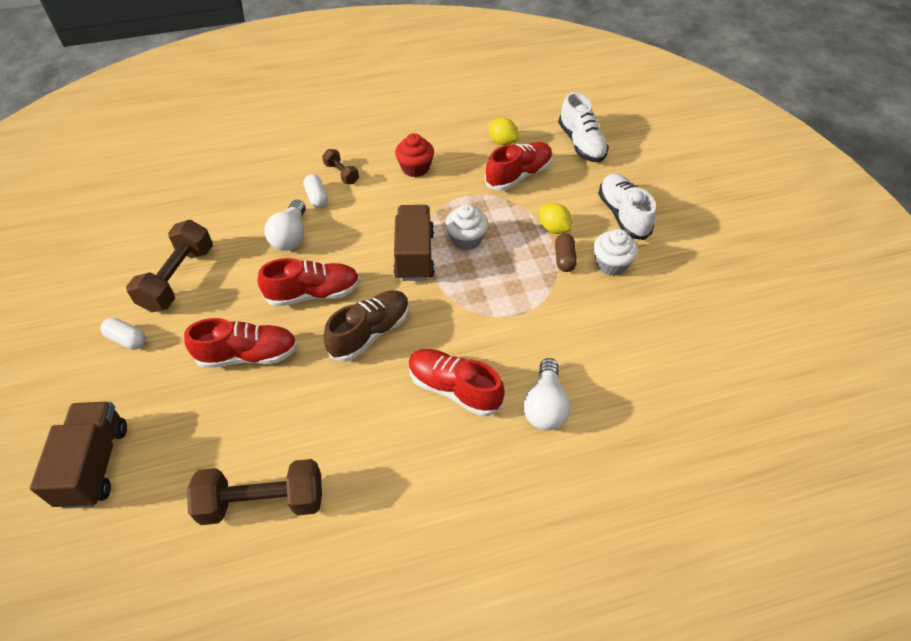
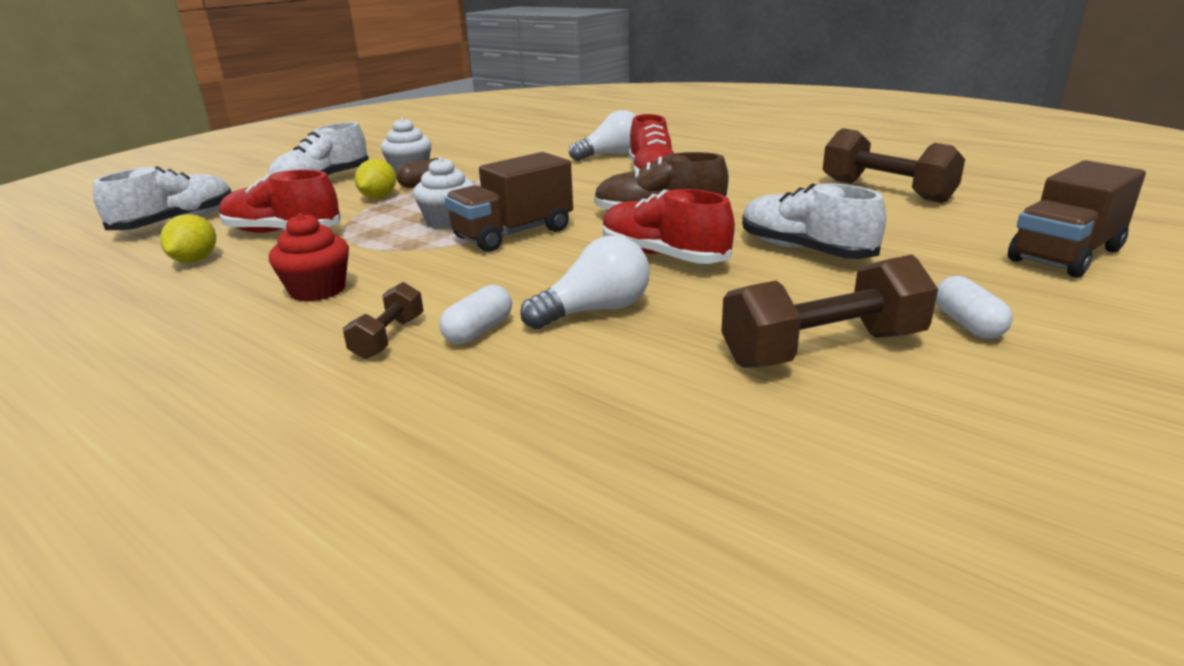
camera: 125 degrees left, 25 degrees down
(248, 355) = (804, 250): red shoe -> white shoe

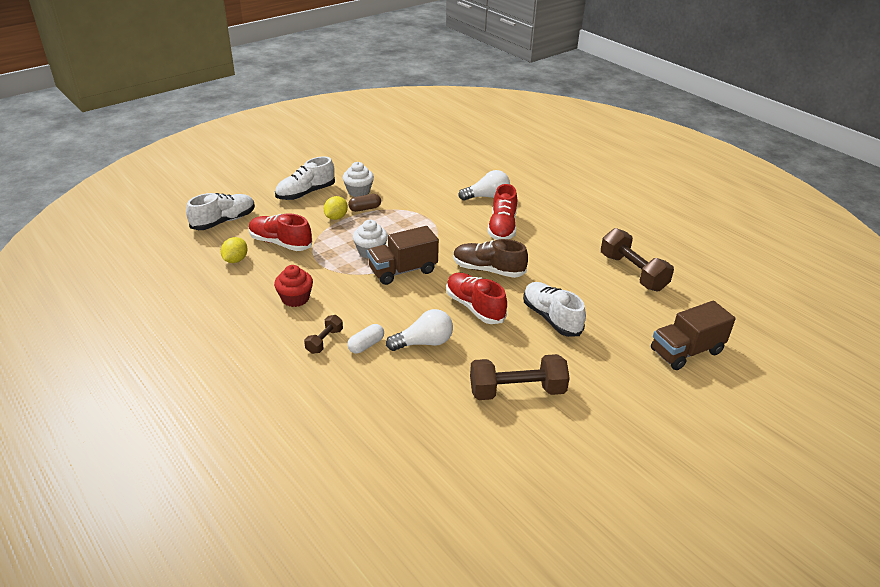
camera: 10 degrees right, 10 degrees up
(967, 324) = (594, 390): white capsule -> none

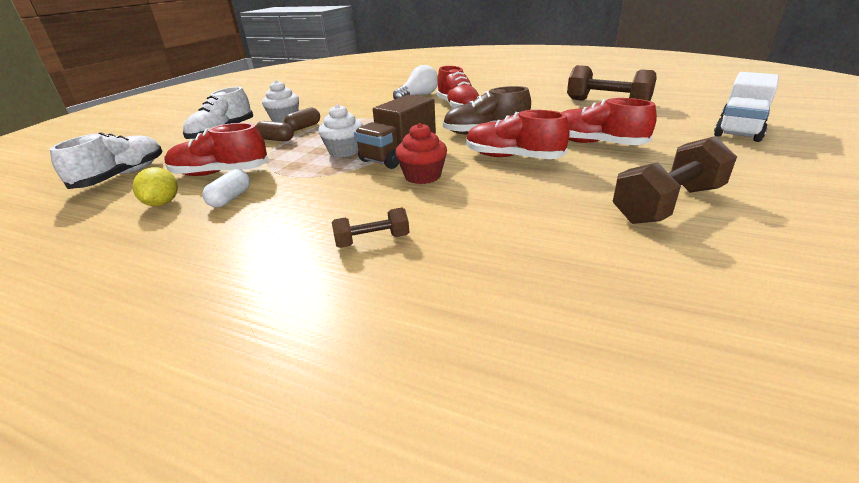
camera: 25 degrees left, 5 degrees down
(295, 298) = (286, 213): red cupcake -> red cupcake (422, 176)
(324, 341) = (372, 241): brown dumbbell -> brown dumbbell turned 75 degrees clockwise
(336, 217) = (276, 139): yellow lemon -> brown capsule
(366, 345) = (435, 225): white capsule -> white capsule (230, 198)
(424, 343) = (502, 200): white light bulb -> none
(551, 318) = (596, 143): white shoe -> red shoe
(686, 351) = (739, 130): brown truck -> white truck

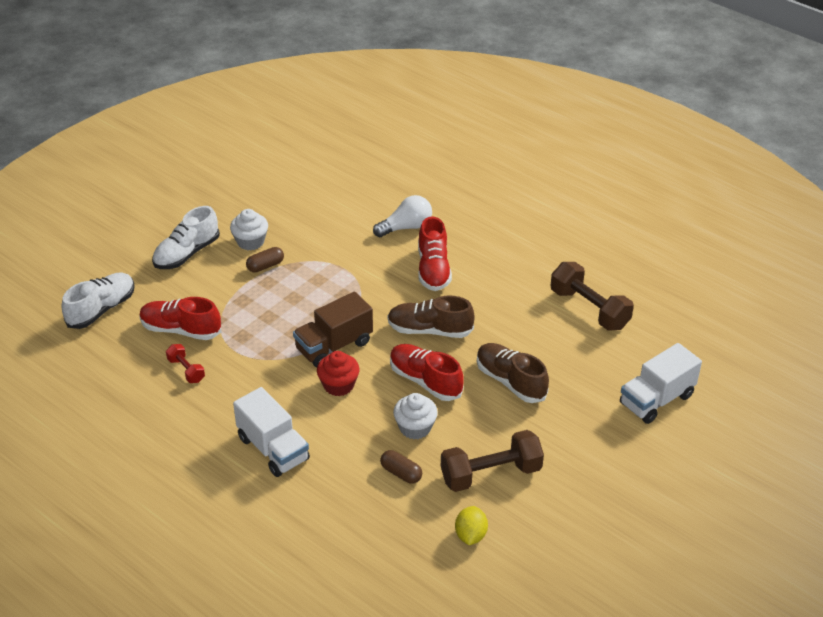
camera: 15 degrees right, 10 degrees up
(162, 203) = (136, 361): yellow lemon -> yellow lemon (470, 535)
(230, 198) = (186, 370): white capsule -> red dumbbell
(276, 139) = (235, 284): brown capsule -> brown capsule (401, 473)
(344, 151) = (290, 326): white cupcake -> white cupcake (415, 428)
(372, 241) = (273, 449): brown dumbbell -> white truck
(596, 143) = (510, 381): red shoe -> brown shoe

